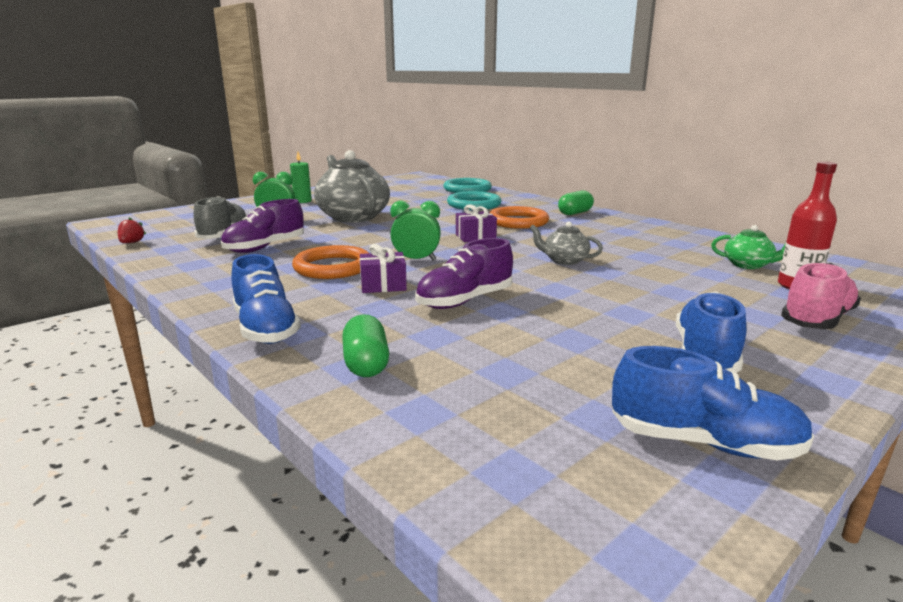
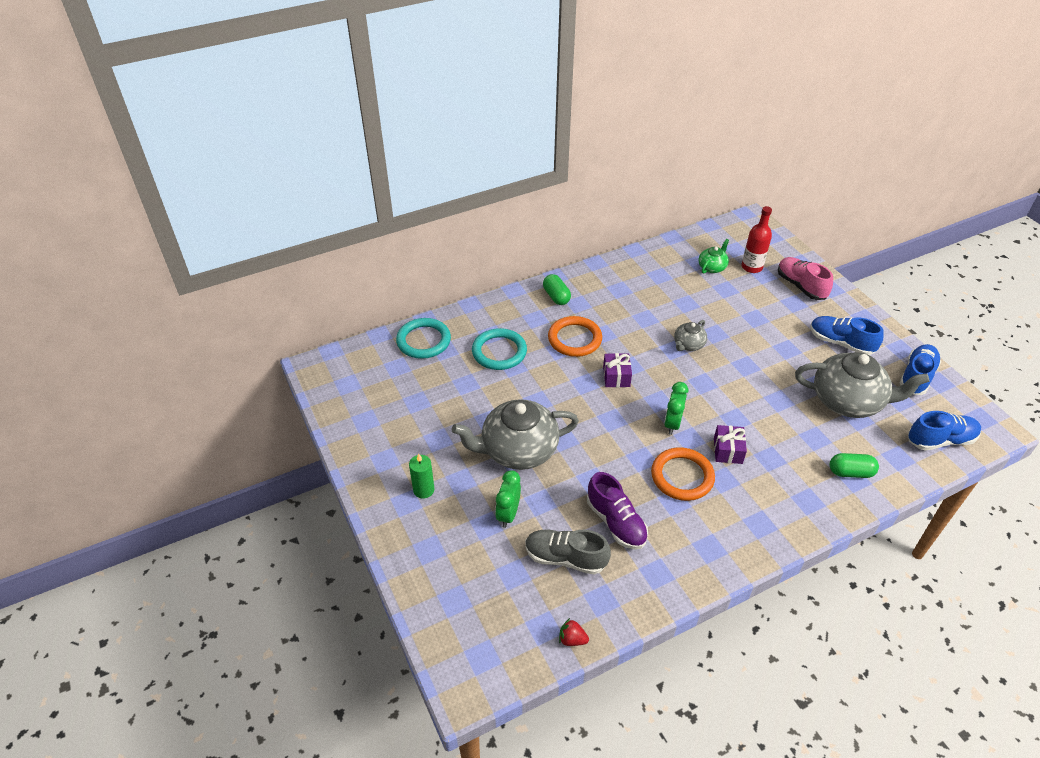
camera: 75 degrees left, 25 degrees up
(265, 329) = (801, 518): blue shoe -> blue shoe (940, 440)
(465, 301) = (762, 414): purple shoe -> none
(546, 362) = (848, 401): none -> grey teapot

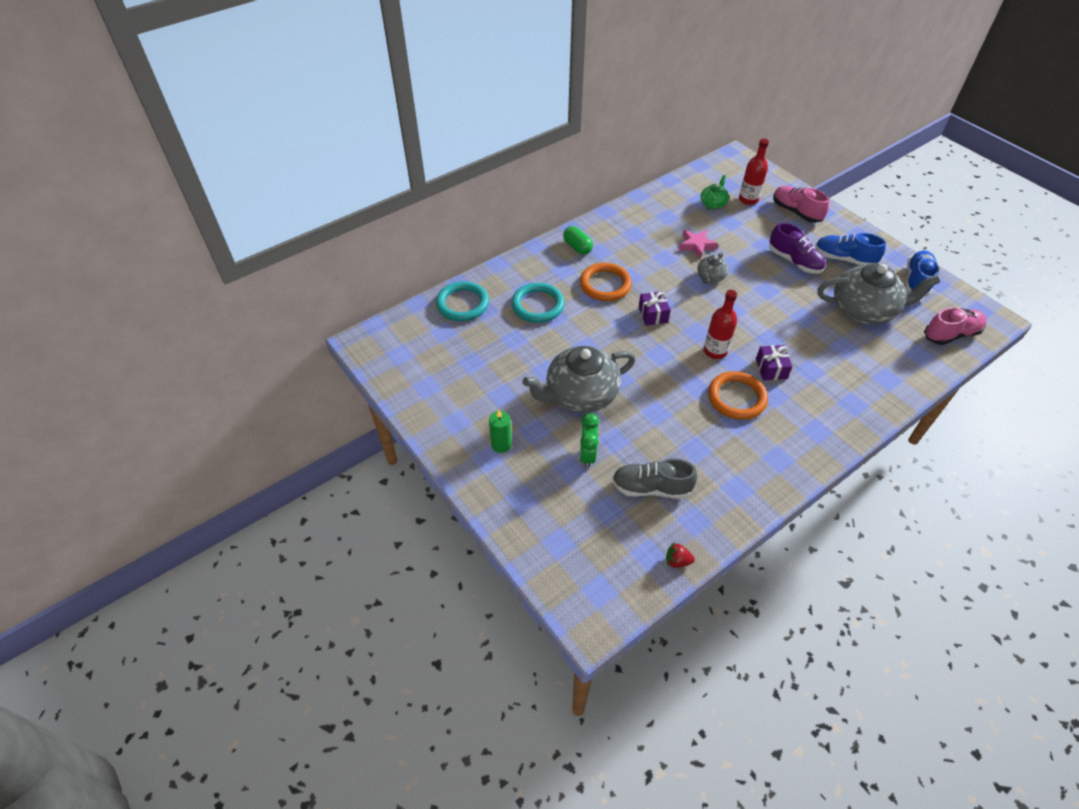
camera: 10 degrees left, 5 degrees up
(616, 522) = (688, 448): purple shoe -> purple shoe (794, 261)
(672, 424) = (715, 351): green clock -> red bottle
(682, 309) = (696, 245): none -> pink star
(850, 472) = (882, 373): green capsule -> none
(940, 440) = (951, 334): blue shoe -> pink shoe

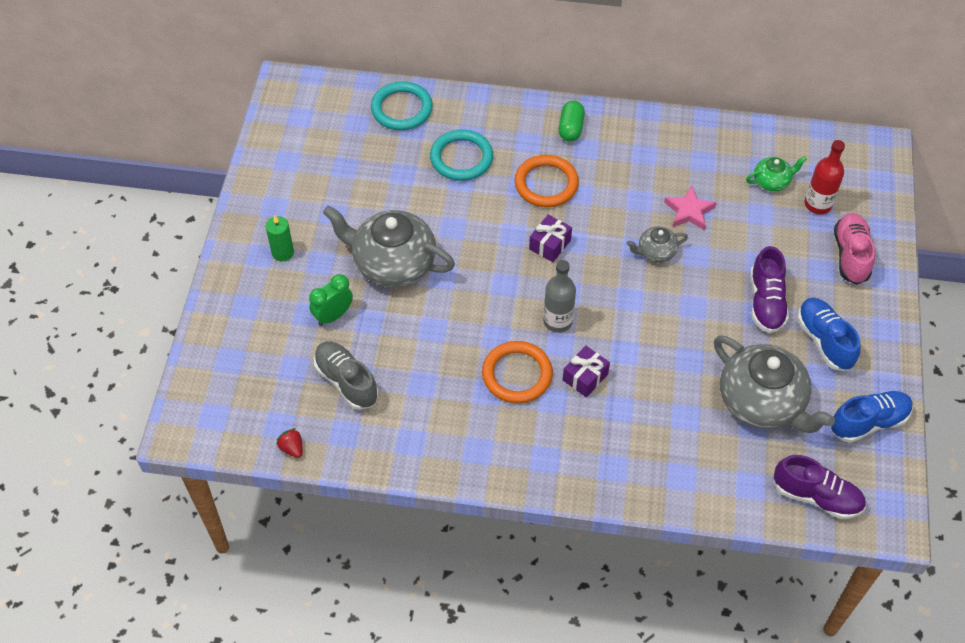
camera: 45 degrees right, 5 degrees up
(715, 351) = (557, 321): red bottle -> grey bottle
(951, 334) = (816, 496): pink shoe -> purple shoe

